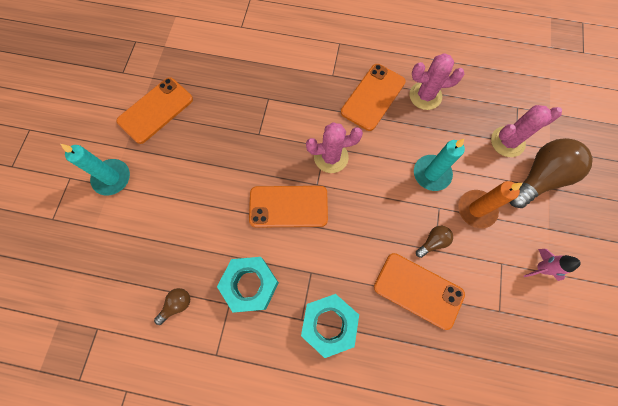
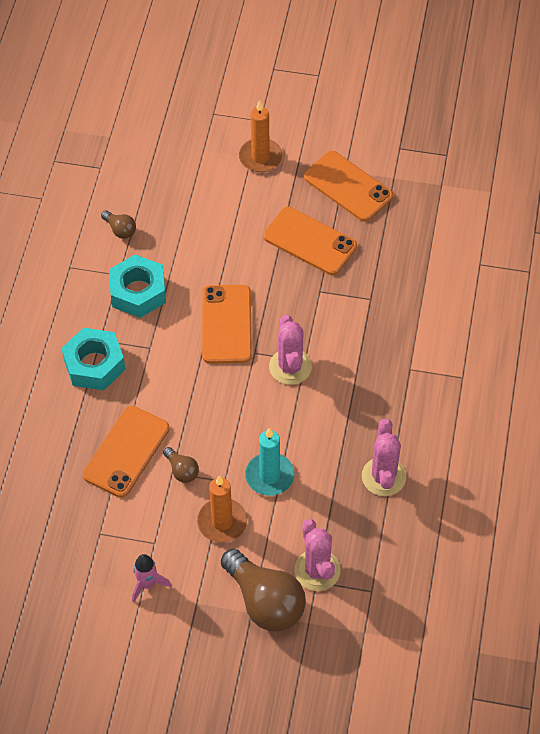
camera: 90 degrees right, 15 degrees down
(112, 178) = (260, 157): turquoise candle -> orange candle
(373, 97) = (378, 414): orange phone -> orange phone (310, 241)

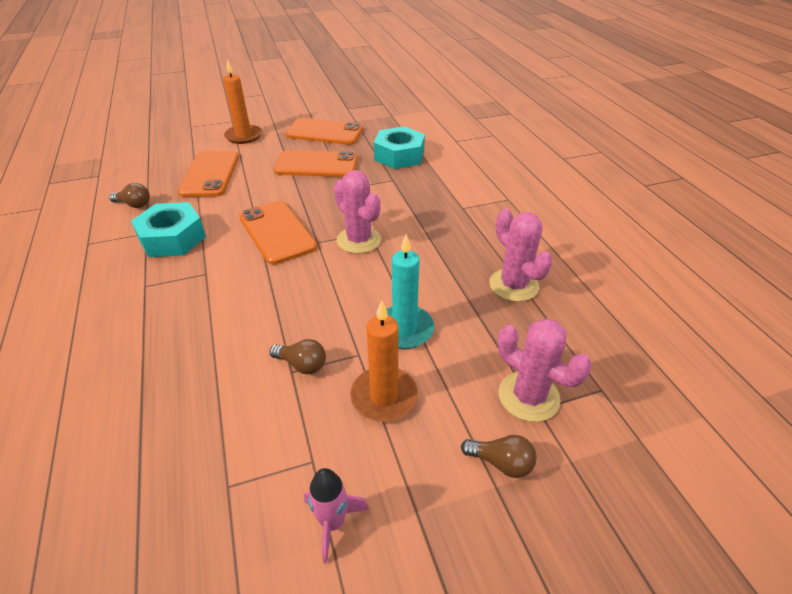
camera: 30 degrees left, 15 degrees down
(94, 364) = (145, 308): turquoise nut -> turquoise nut (399, 155)
(126, 452) = (222, 374): orange phone -> orange phone (210, 174)
(265, 601) = (501, 463): brown light bulb -> brown light bulb, size x0.46

